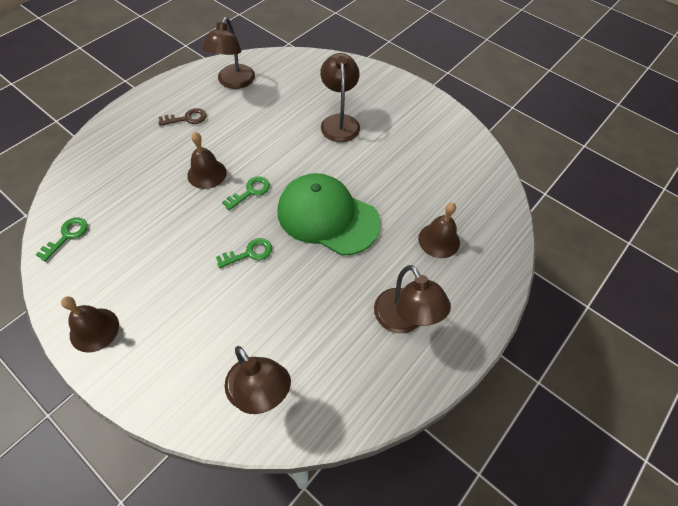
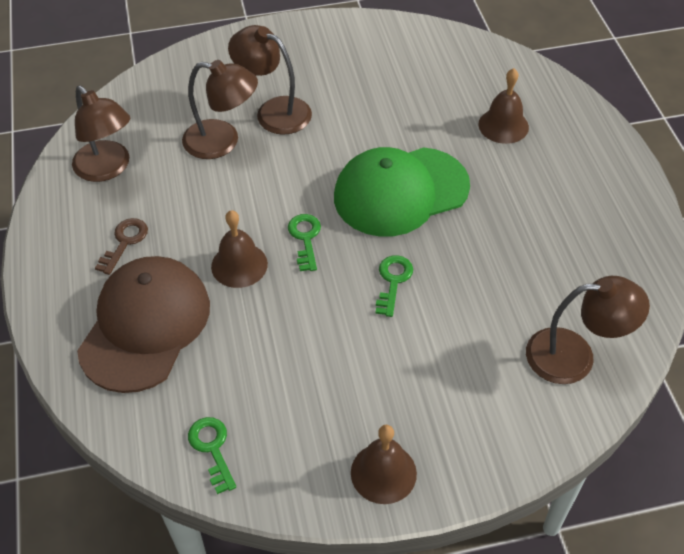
camera: 50 degrees left, 5 degrees down
(135, 160) = (145, 326): none -> brown cap
(404, 320) = (573, 202): brown lamp -> brown lamp (222, 141)

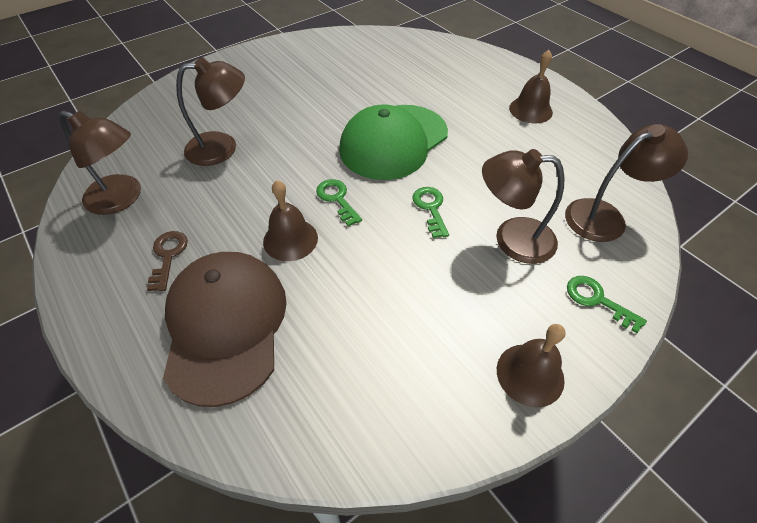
camera: 25 degrees left, 0 degrees up
(212, 449) = (357, 422): green key -> green key (597, 300)
(274, 111) = (255, 114): brown lamp -> brown lamp (512, 239)
(503, 125) = (439, 78): brown bell -> brown bell (530, 110)

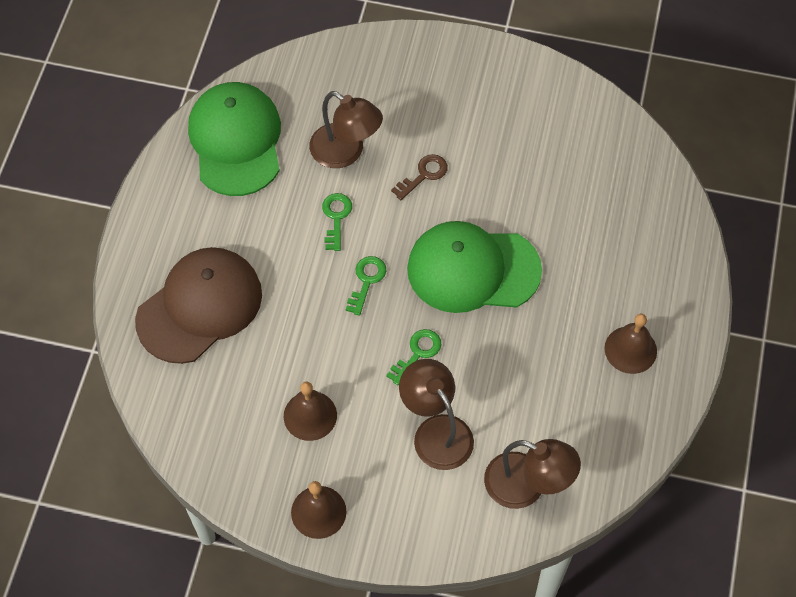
camera: 50 degrees right, 10 degrees up
(122, 199) = (236, 141): brown lamp -> green cap
(168, 256) = (218, 221): brown key -> brown key (423, 175)
(290, 239) = (299, 283): brown bell -> brown bell (310, 415)
(597, 300) = (423, 523): green key -> green key (336, 217)

